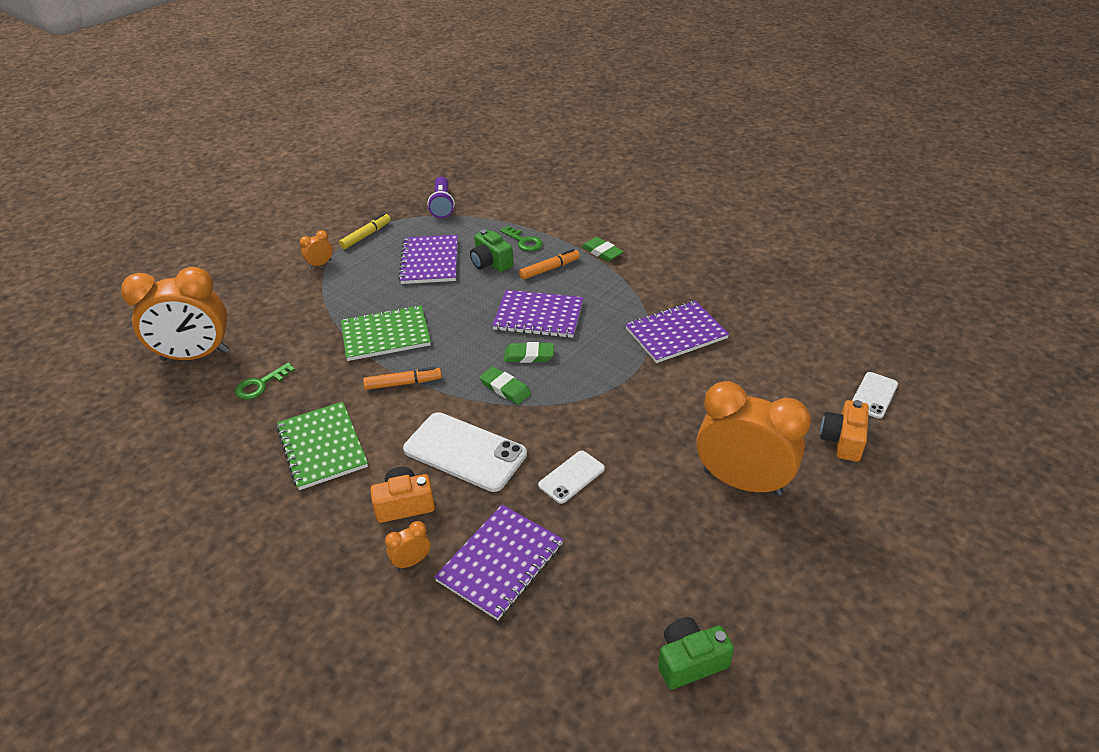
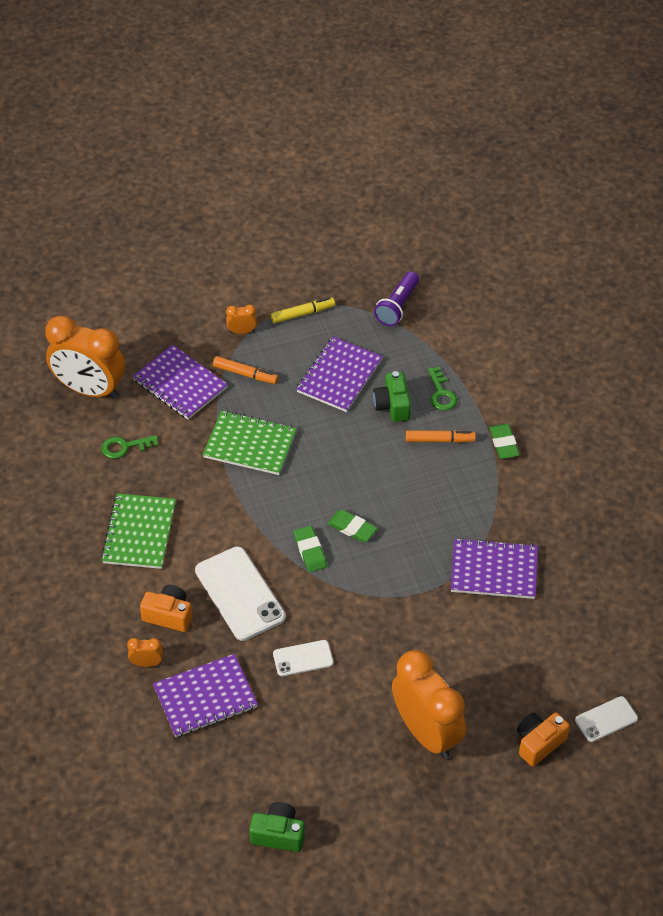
camera: 30 degrees right, 10 degrees up
(403, 383) = (233, 503): orange marker -> orange marker (245, 374)
(538, 316) = (390, 489): purple notebook -> purple notebook (180, 384)

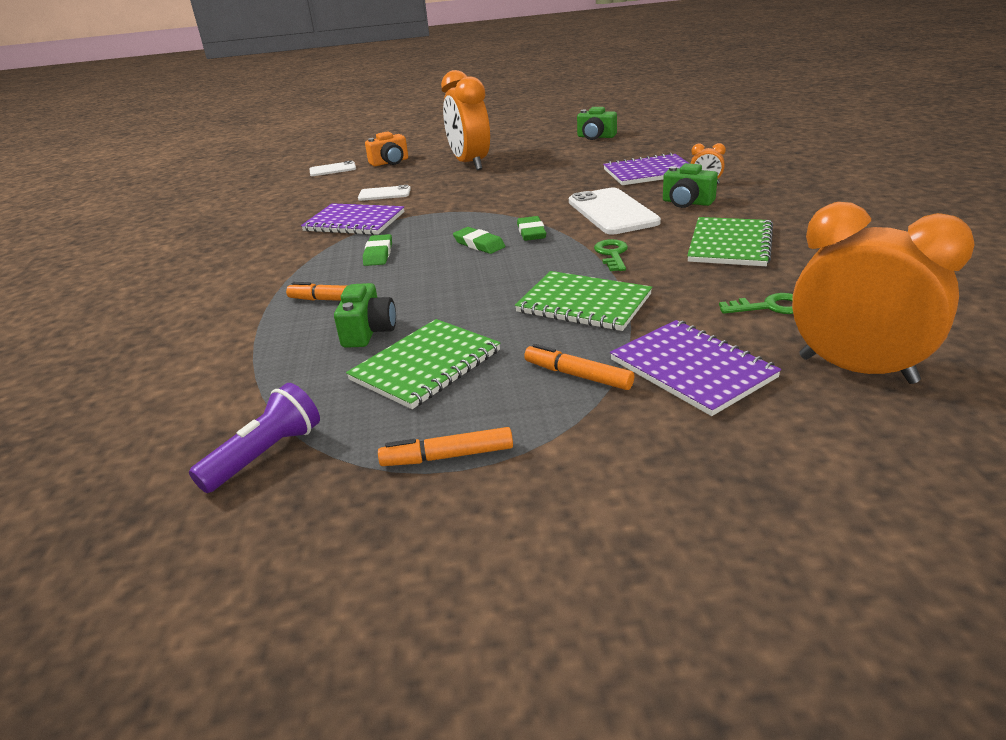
camera: 165 degrees left, 20 degrees down
(169, 615) = (687, 202): orange camera -> green camera
(242, 331) = (574, 436): orange clock -> none
(302, 314) = (448, 456): yellow marker -> orange marker
(303, 658) = (558, 186): white phone -> white phone (384, 194)
(339, 376) = (426, 365): purple notebook -> green notebook
(441, 393) = (293, 340): green key -> green key (612, 254)
(504, 443) = (259, 295): green eraser -> green eraser (378, 254)

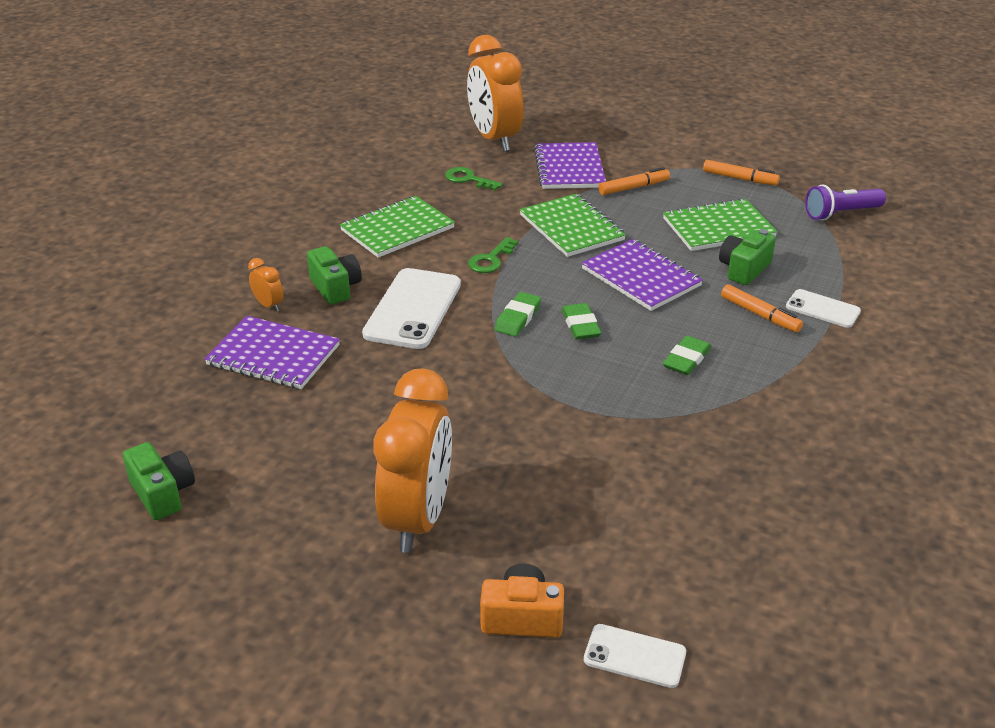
camera: 150 degrees left, 5 degrees up
(354, 222) = (681, 438): purple notebook -> purple notebook (641, 277)
(384, 194) = (603, 494): white phone -> white phone (822, 309)
(578, 375) = (633, 188): orange marker -> orange marker turned 90 degrees counterclockwise

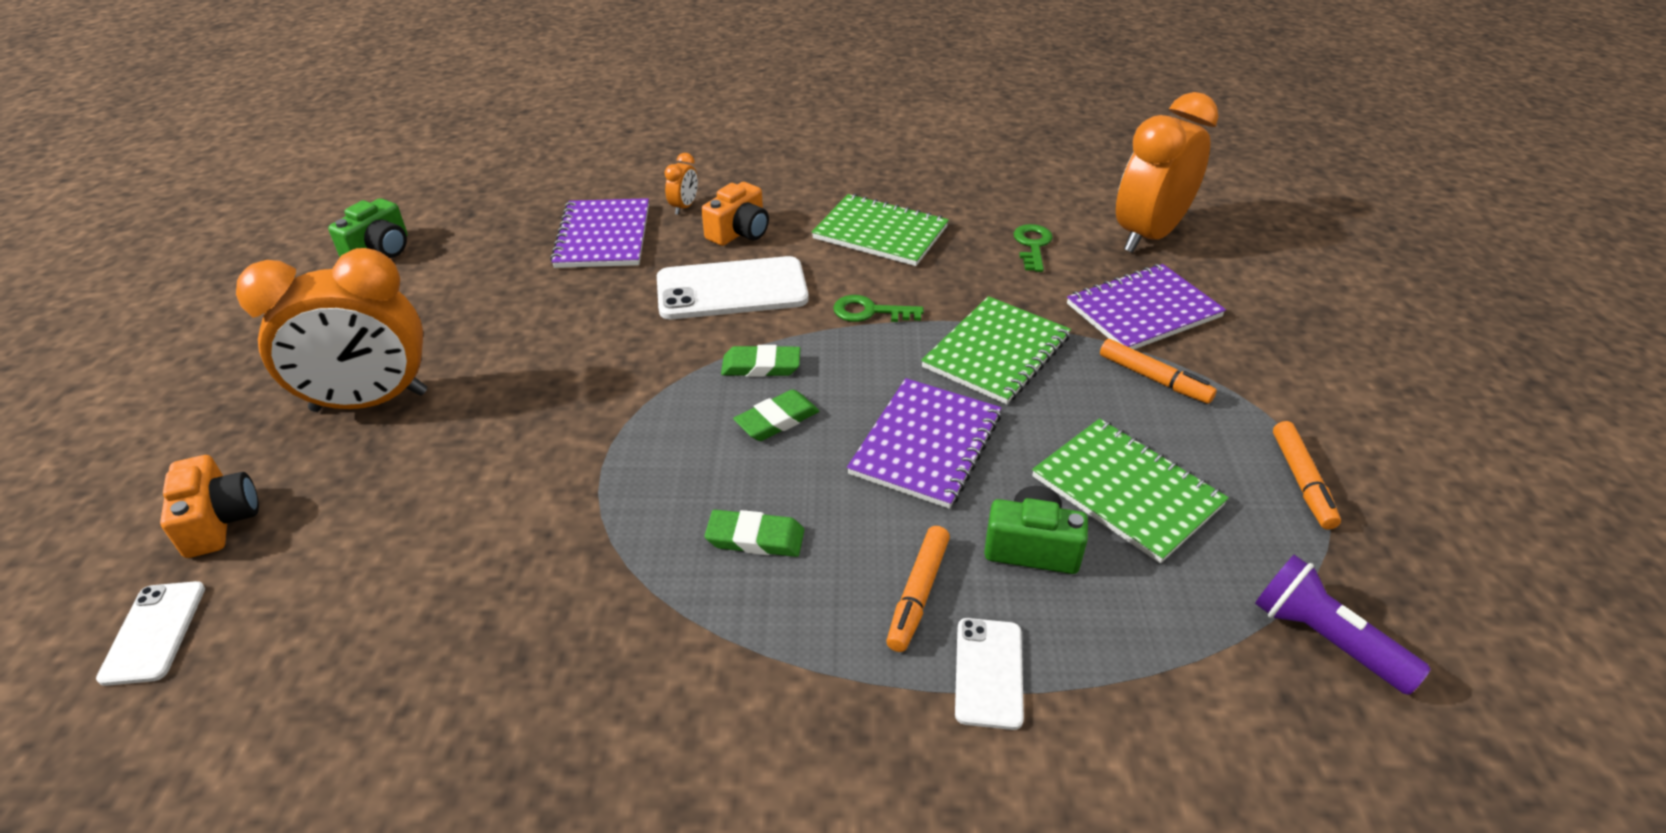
camera: 65 degrees right, 5 degrees up
(335, 288) = (739, 232): green camera -> orange camera

